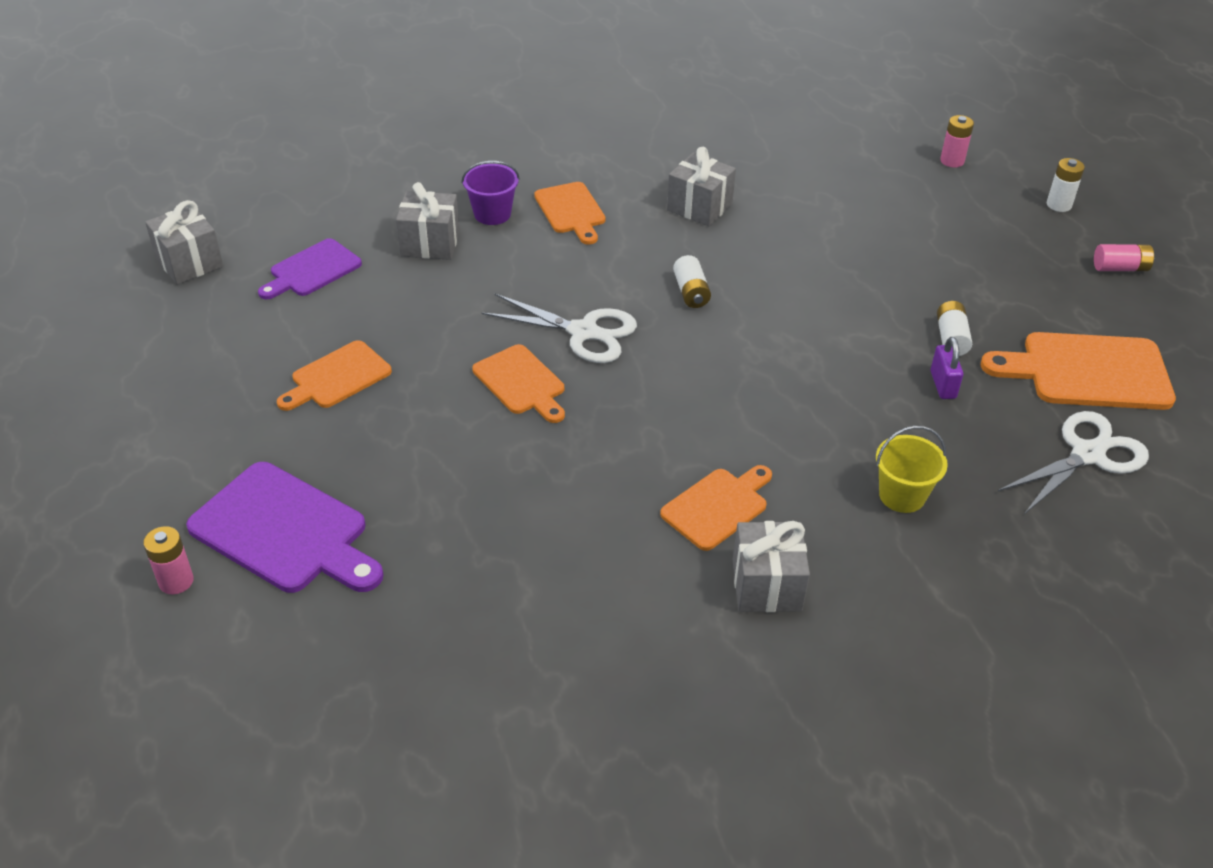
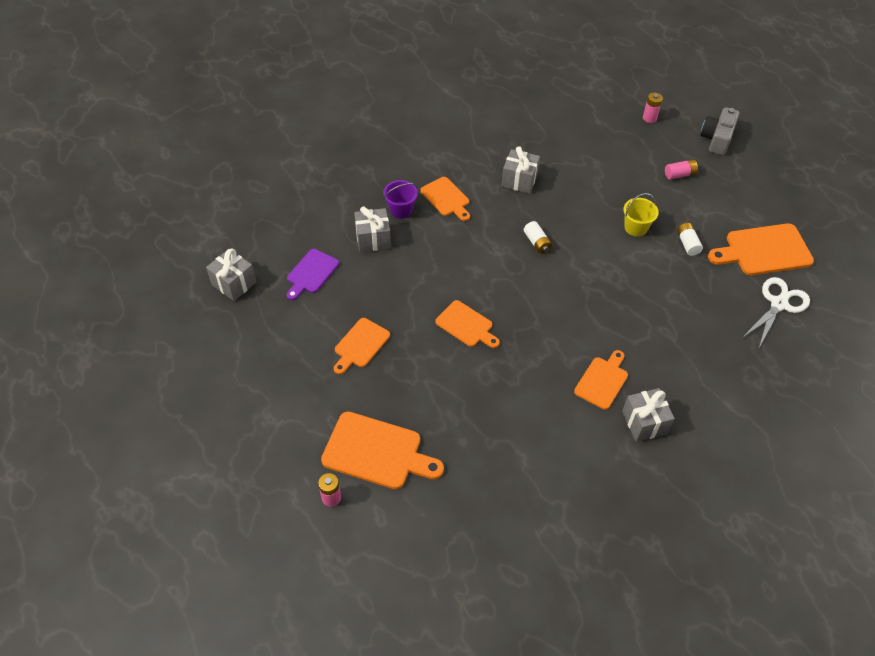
camera: 15 degrees left, 10 degrees up
(284, 531) = (376, 452): purple cutting board -> orange cutting board
(583, 332) = (487, 283): white scissors -> none
(902, 495) = (694, 351): yellow bucket -> yellow bucket (635, 227)
(943, 385) = (692, 276): purple padlock -> none
(1059, 205) = (717, 139): white battery -> grey camera
(1120, 268) = (761, 177): pink battery -> pink battery (679, 174)

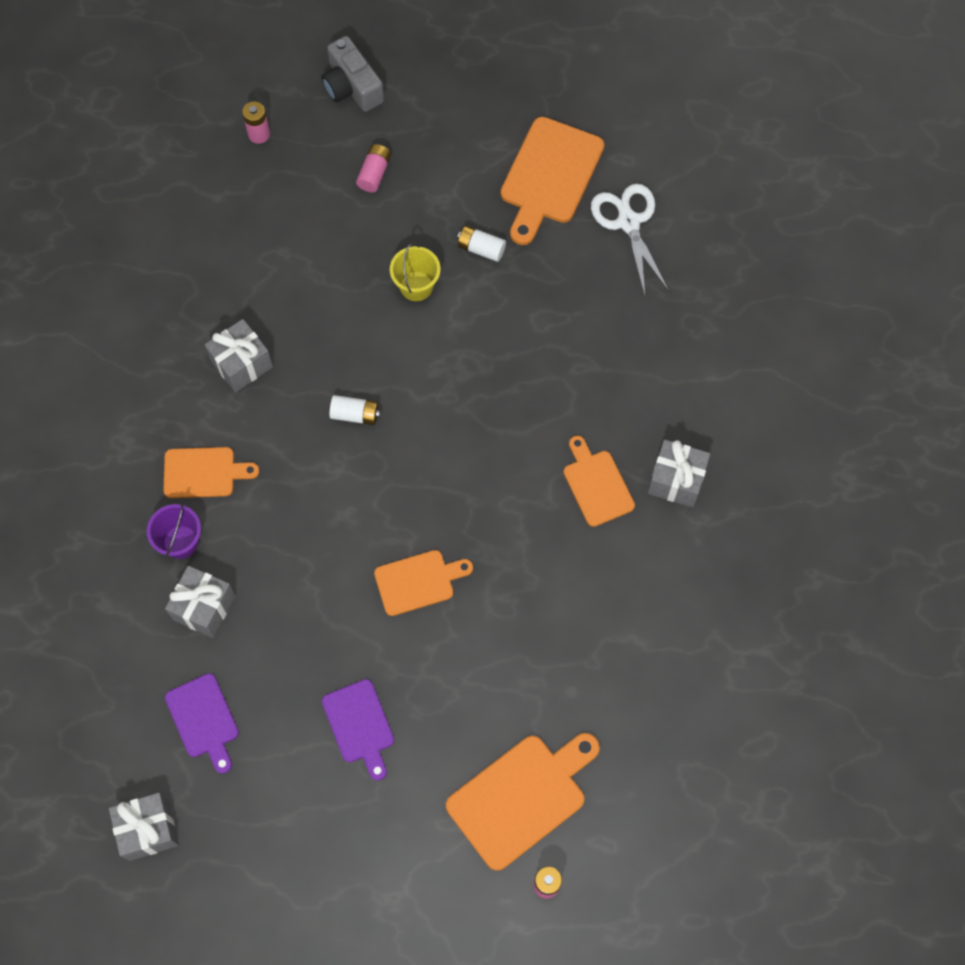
camera: 55 degrees left, 15 degrees up
(360, 345) = (359, 725): orange cutting board -> purple cutting board

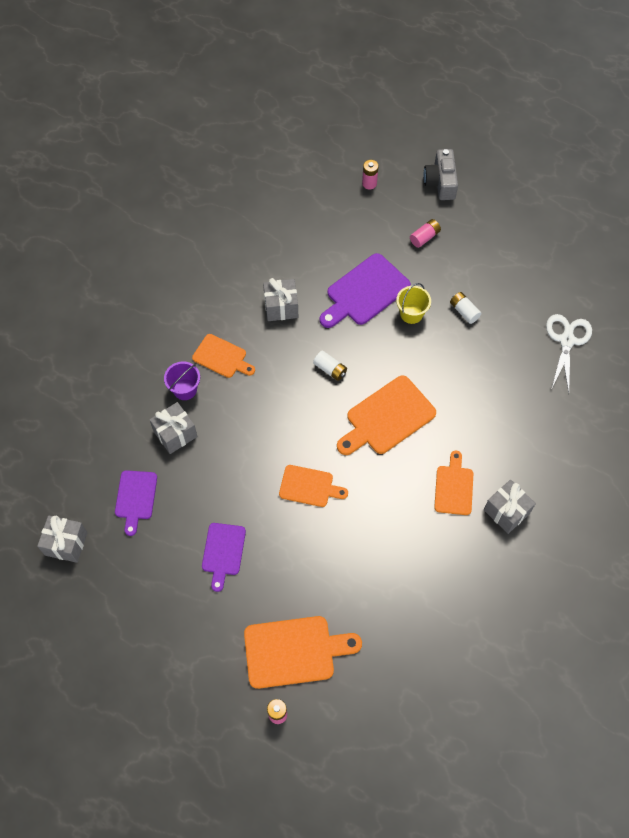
camera: 30 degrees right, 5 degrees down
(340, 287) = (365, 292): none -> purple cutting board
(549, 176) = (532, 289): orange cutting board -> orange cutting board (387, 417)

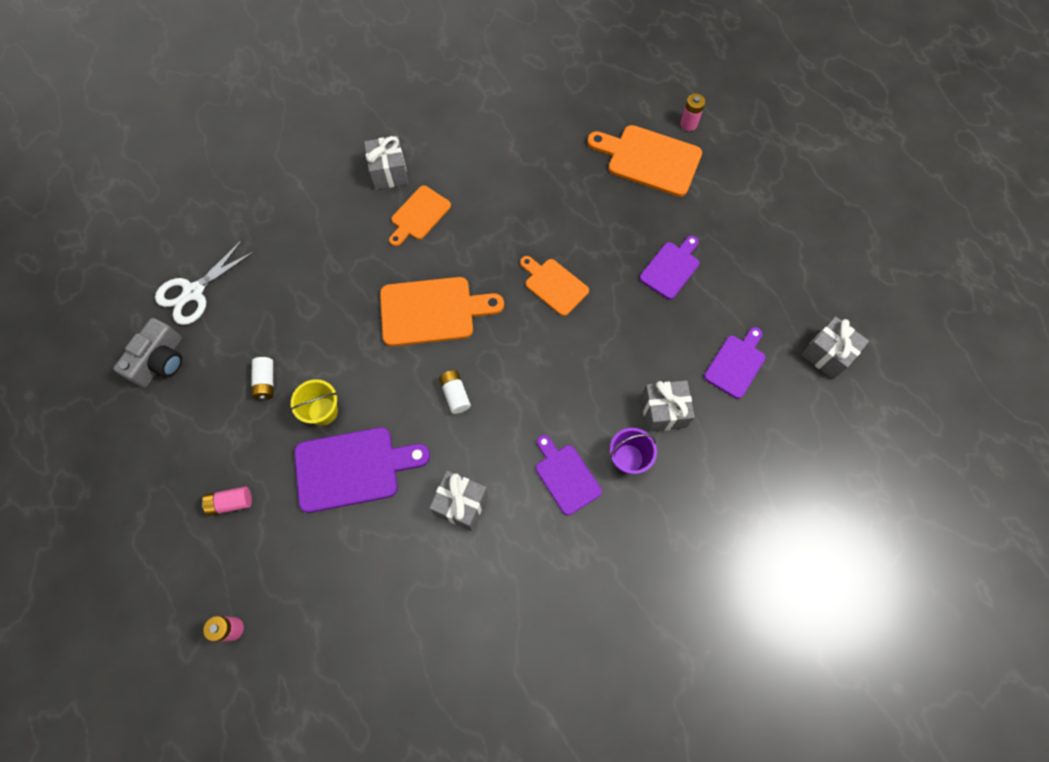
camera: 150 degrees left, 5 degrees up
(222, 357) = (566, 476): orange cutting board -> purple cutting board
(440, 182) = (146, 574): grey camera -> grey camera (160, 361)

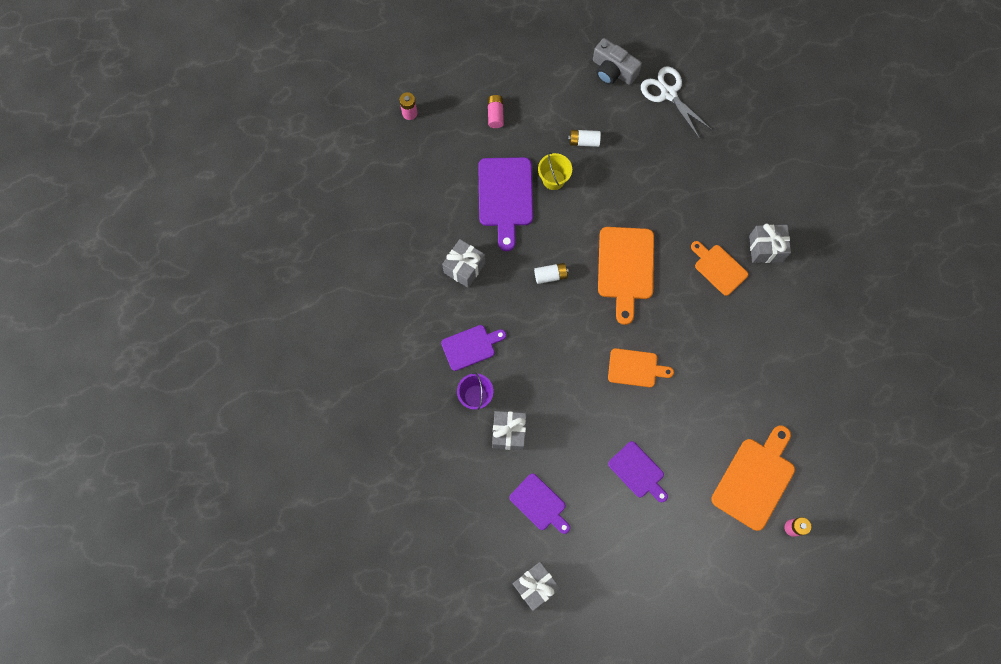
camera: 100 degrees right, 5 degrees up
(554, 285) = (635, 368): orange cutting board -> orange cutting board turned 45 degrees clockwise

